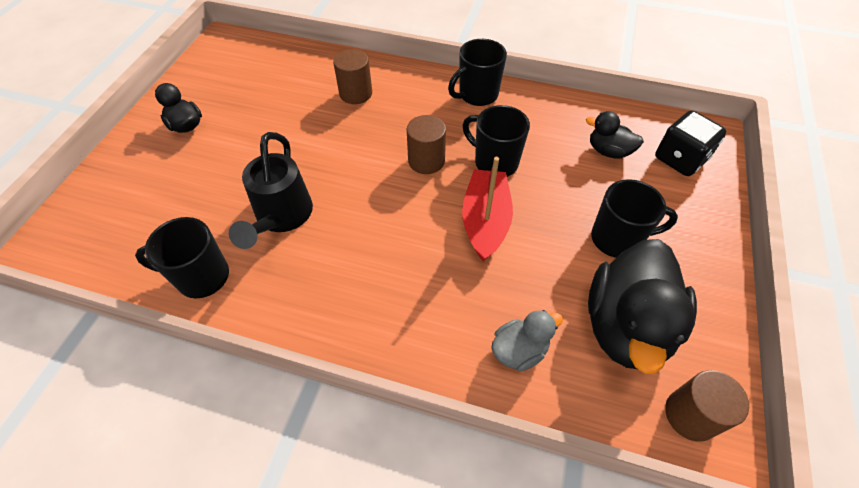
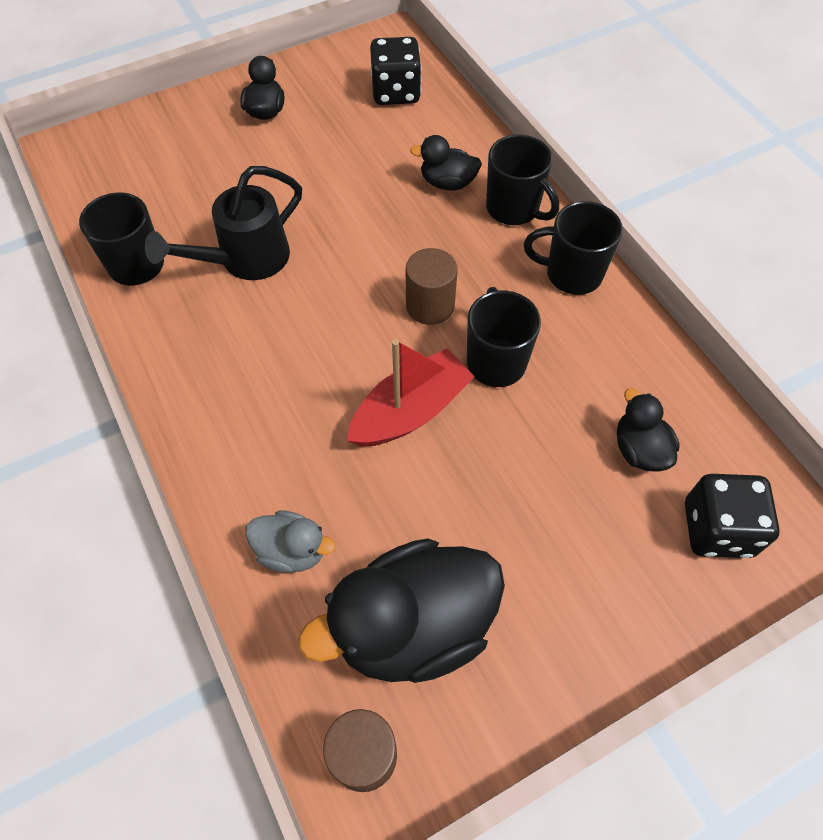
camera: 45 degrees right, 5 degrees up
(264, 66) = (396, 92): none -> black dice
(356, 93) = (447, 183): brown cylinder -> black duck
(617, 239) = (518, 543): black mug -> black mug (514, 209)

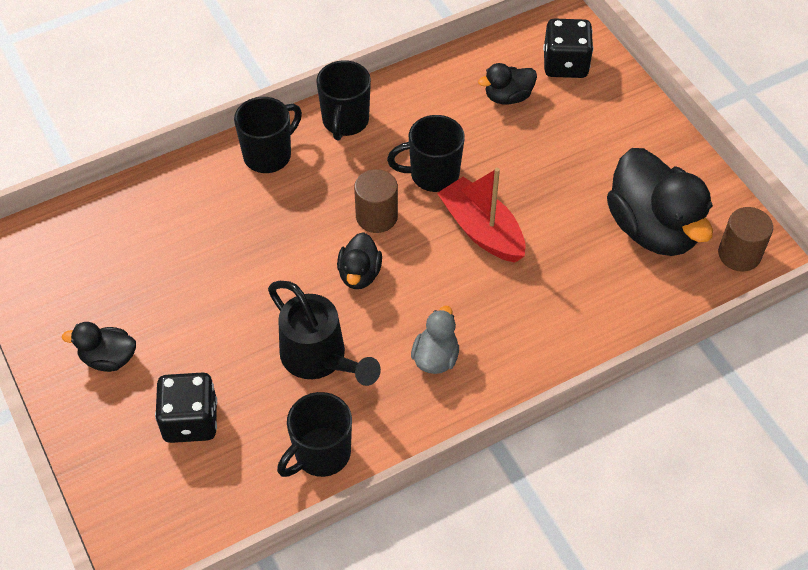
camera: 90 degrees left, 5 degrees down
(292, 550) = (606, 302): grey duck -> grey duck (435, 357)
(396, 92) = (96, 243): black dice -> black dice (190, 421)
(447, 183) = (232, 202): black duck -> black duck (359, 274)

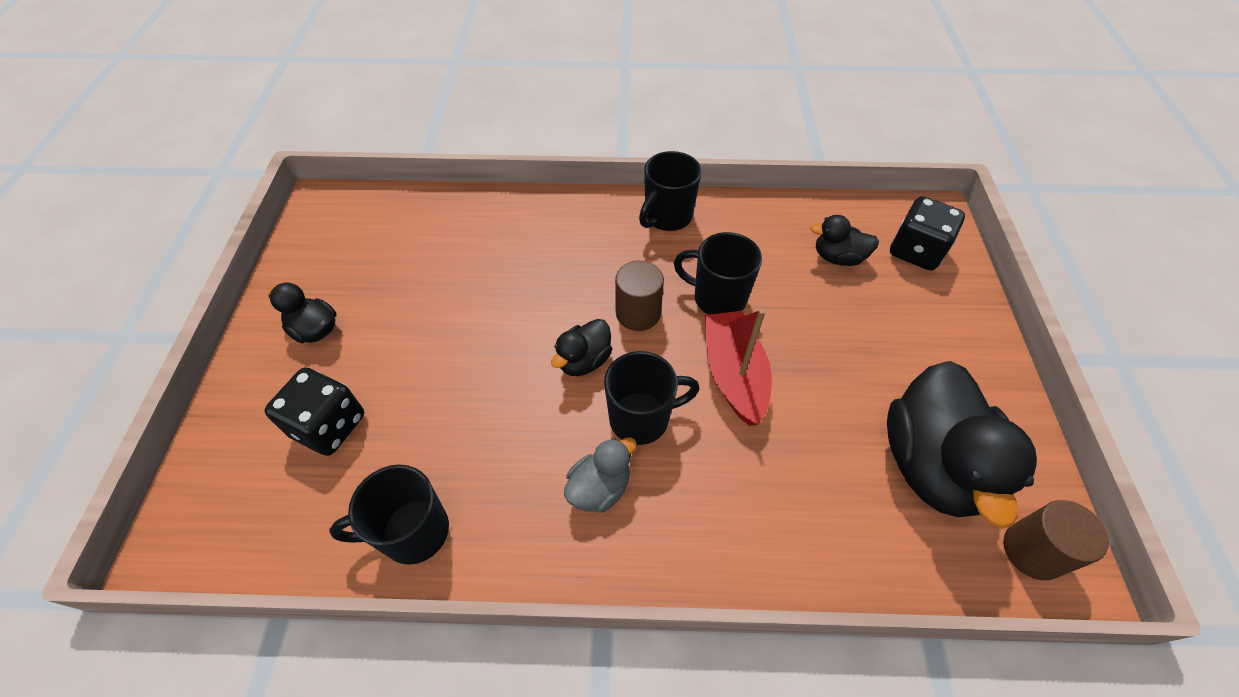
camera: 30 degrees right, 0 degrees up
(269, 155) = (581, 218): black mug -> black mug (641, 418)
(319, 359) = (487, 426): black watering can -> none

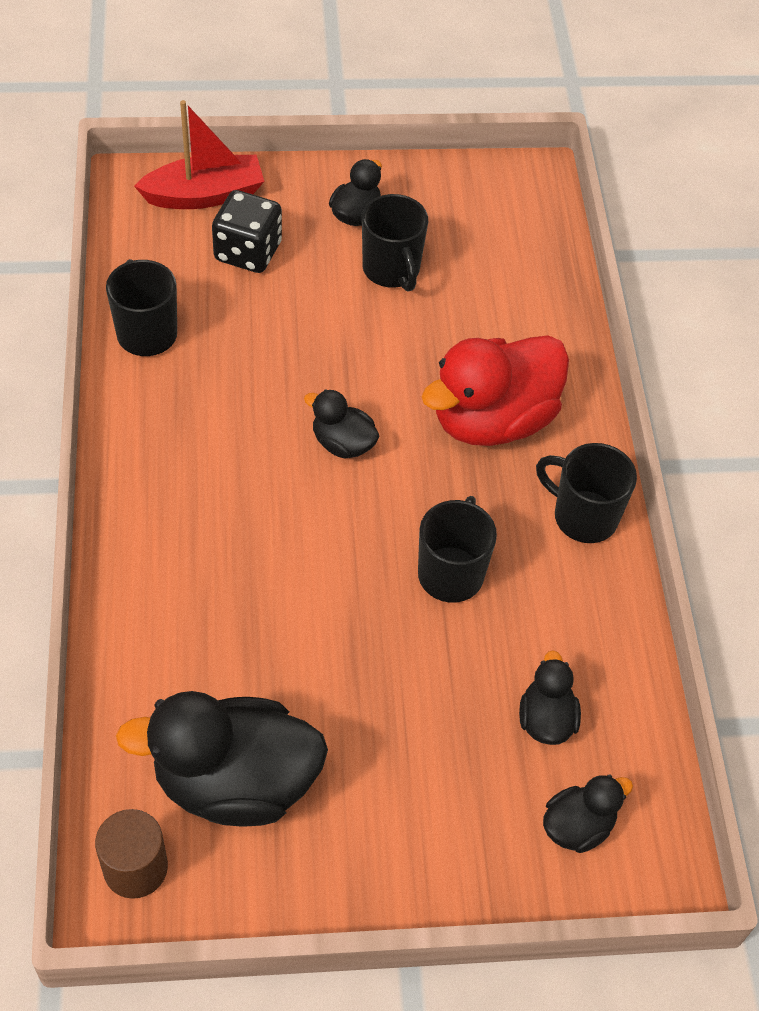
camera: 80 degrees right, 0 degrees up
(572, 257) = (492, 420): none -> red duck
(599, 488) = (193, 468): grey duck -> none
(638, 313) = (416, 491): brown cylinder -> none
(641, 418) = (274, 499): black mug -> black mug (391, 270)
(733, 374) = (339, 587): red boat -> red boat (204, 195)
(916, 251) = (578, 826): black dice -> black duck

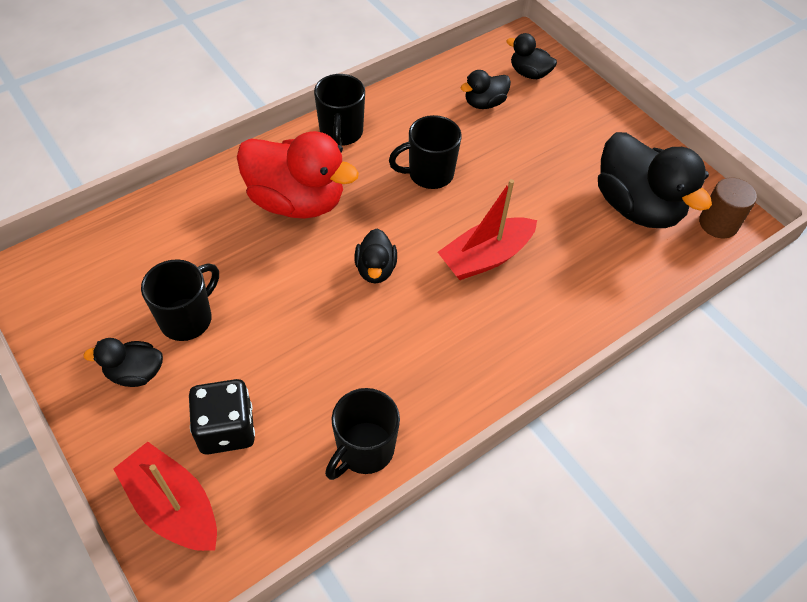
camera: 120 degrees left, 0 degrees up
(283, 556) = (485, 257): none -> red boat

